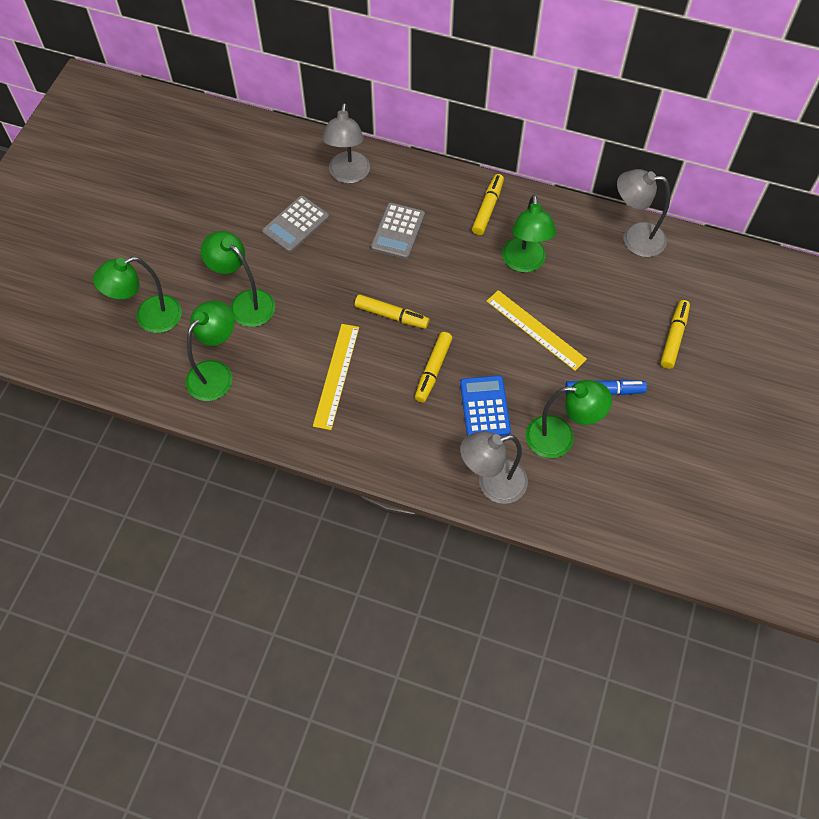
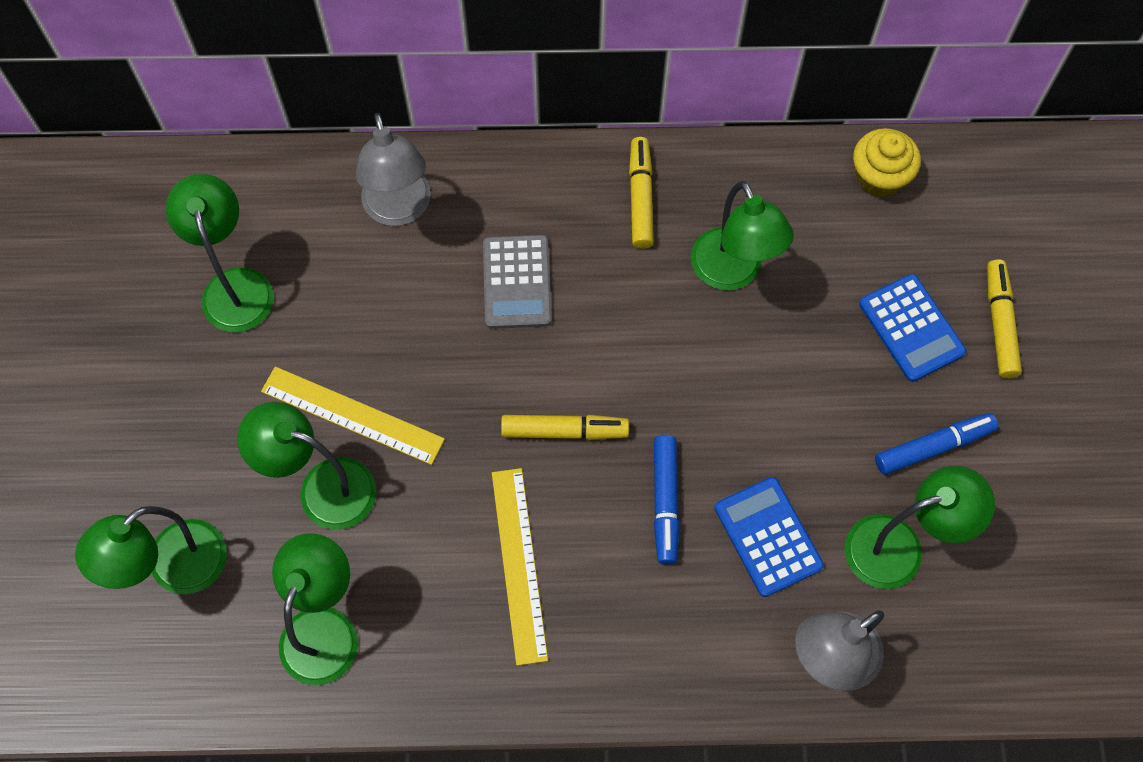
camera: 20 degrees left, 5 degrees up
(242, 187) = (235, 286): none -> green lamp
(296, 224) = (350, 323): grey calculator -> none
(433, 370) = (665, 502): yellow marker -> blue marker
(535, 330) = (793, 380): yellow ruler -> yellow ruler (352, 415)
(618, 324) = (911, 328): none -> blue calculator
(634, 238) = (879, 177): grey lamp -> yellow cupcake

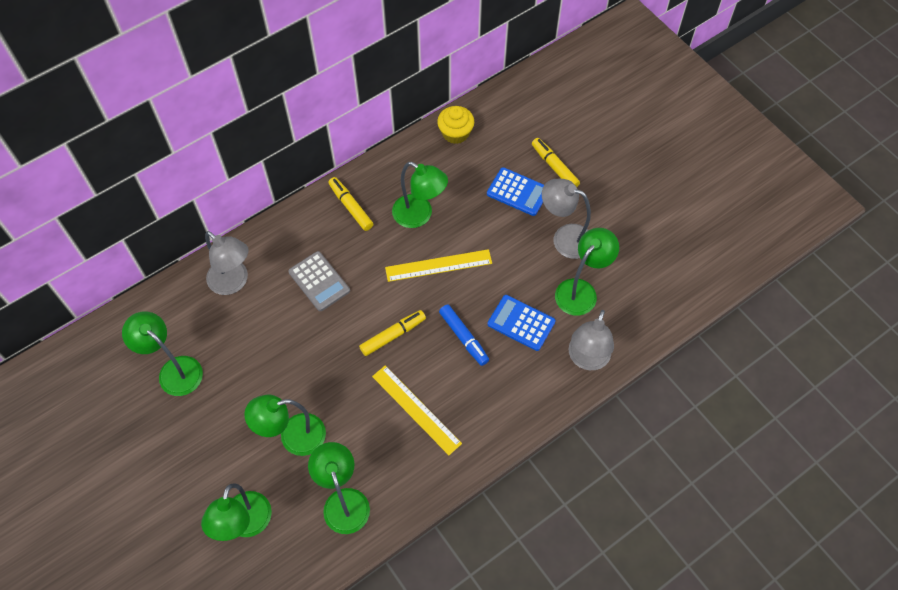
camera: 35 degrees left, 5 degrees down
(352, 415) = (282, 393): yellow ruler -> yellow ruler (438, 265)
(933, 447) = (564, 238): blue marker -> grey lamp

